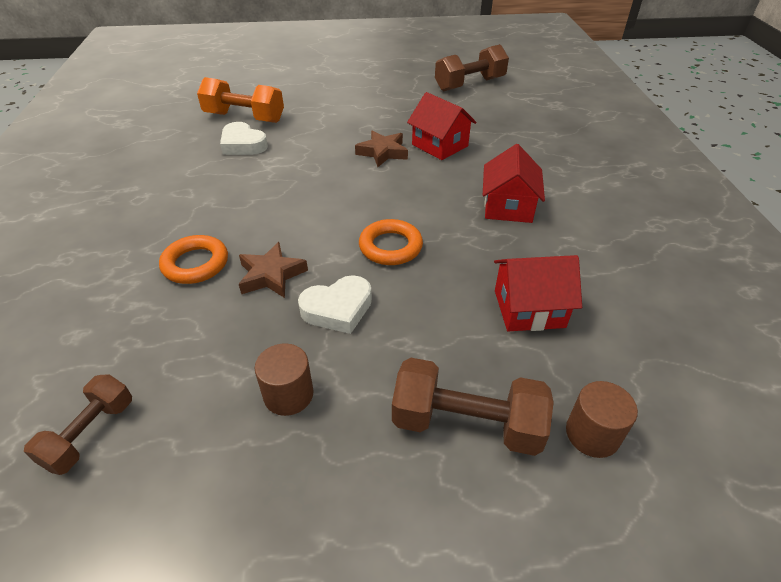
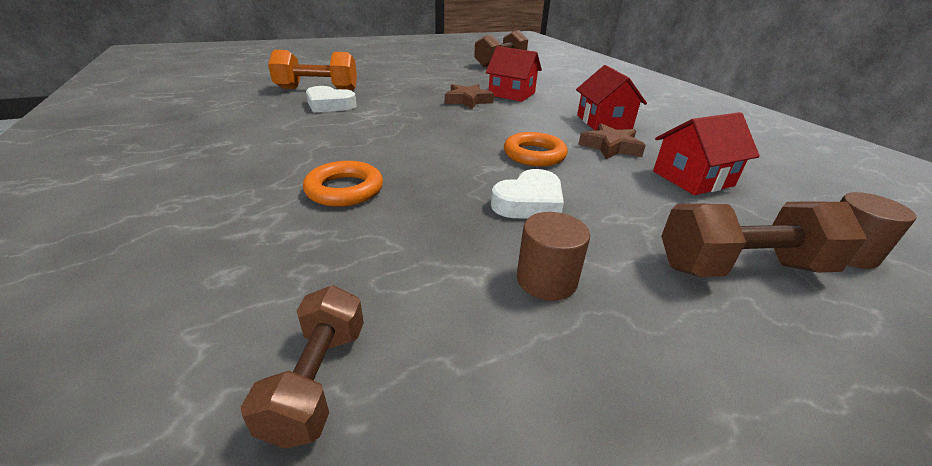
camera: 20 degrees left, 10 degrees down
(271, 275) = (437, 187): brown star -> brown star (610, 147)

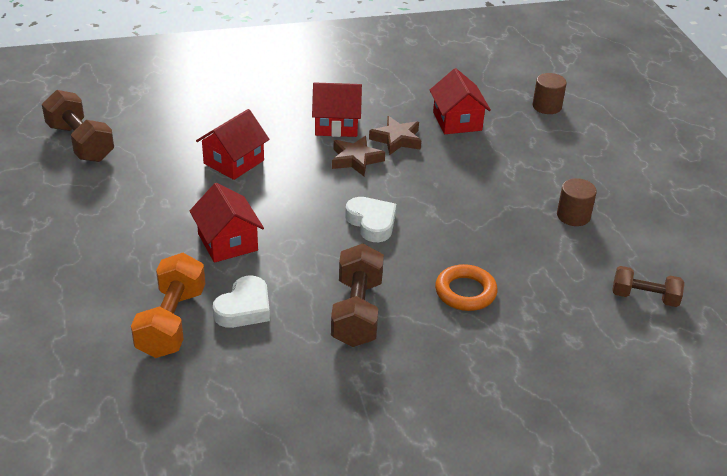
camera: 80 degrees left, 5 degrees up
(409, 97) = (227, 242): none -> red house
(468, 101) = (252, 198): brown star -> brown star (356, 159)
(529, 202) = (489, 204): white heart -> white heart (372, 223)
(534, 155) = (408, 183): orange ring -> none
(741, 267) = (560, 146): brown dumbbell -> brown dumbbell (357, 312)

